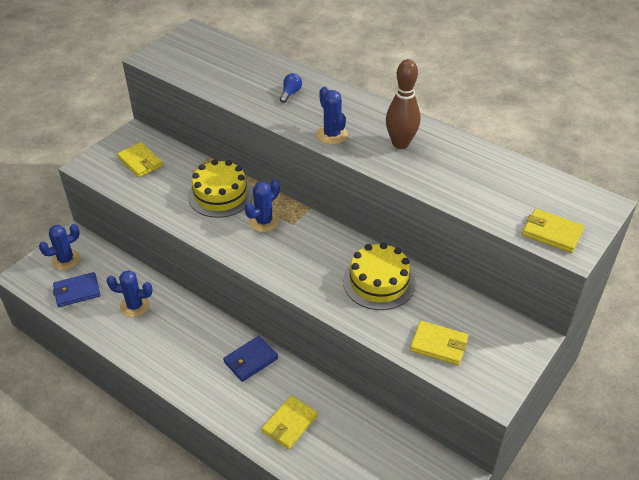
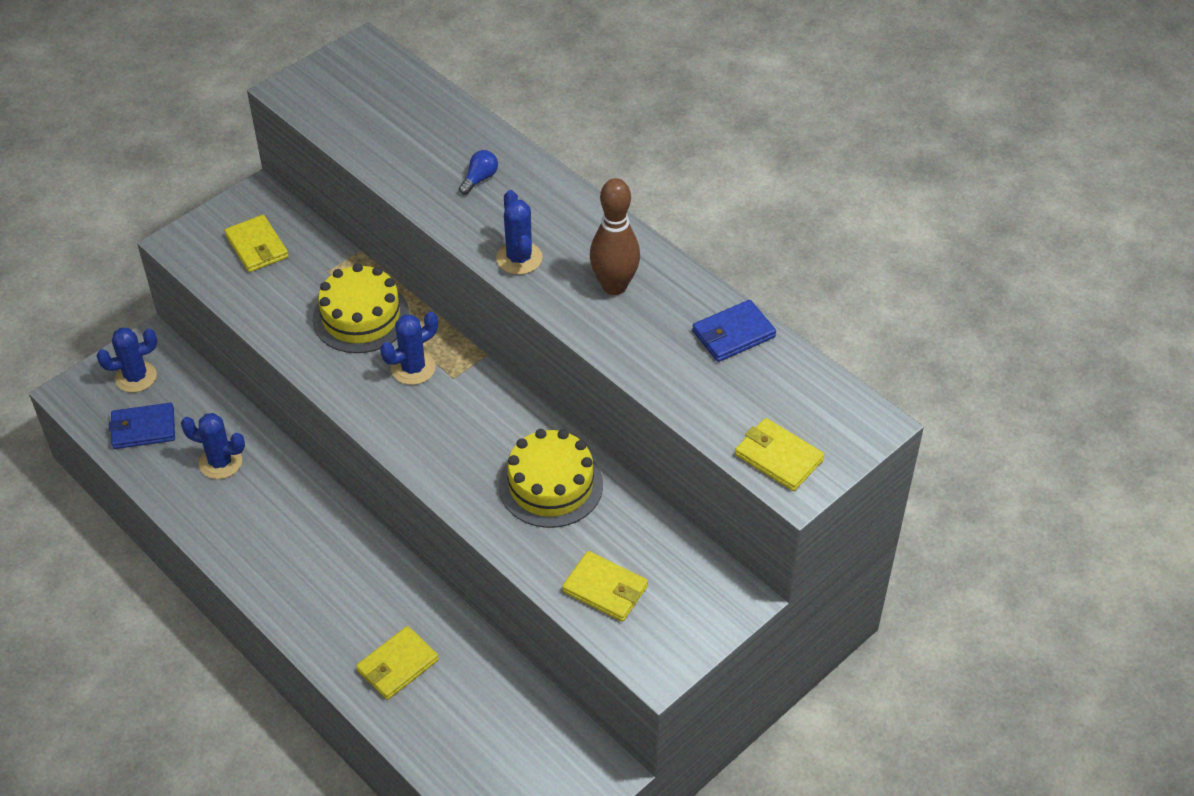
camera: 10 degrees right, 5 degrees up
(250, 360) = (365, 567): blue wallet -> blue wallet (733, 334)

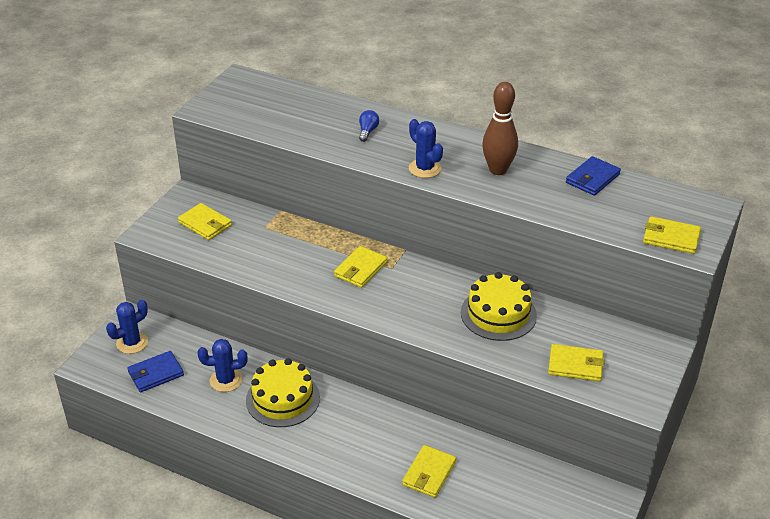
camera: 20 degrees left, 10 degrees down
(361, 317) = (305, 248): yellow cake -> yellow cake (283, 399)
(413, 368) = (360, 269): blue cactus -> yellow wallet

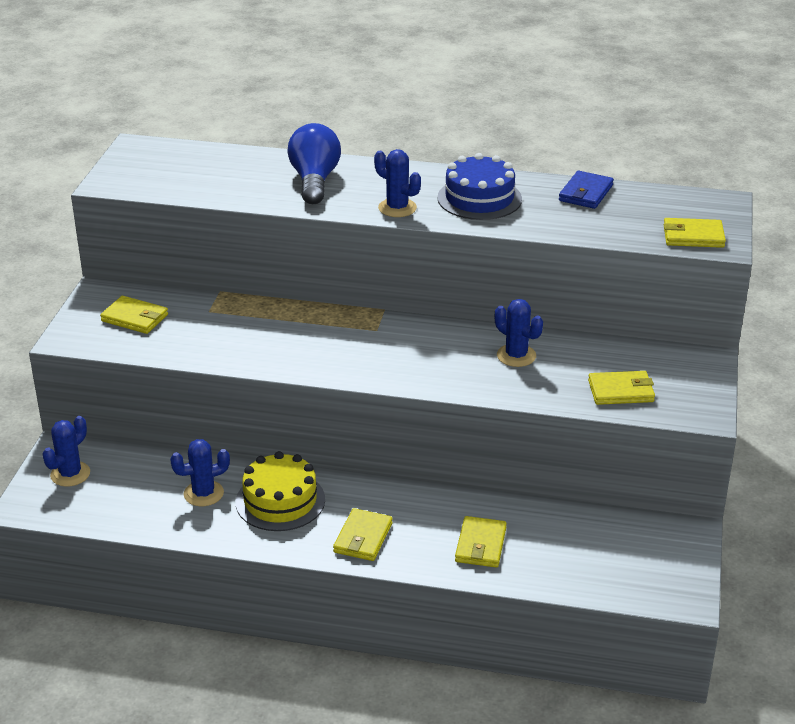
camera: 15 degrees left, 5 degrees down
(155, 374) = (114, 501): blue wallet -> none
(360, 269) = (341, 336): yellow wallet -> yellow wallet (363, 538)
(368, 131) = (314, 181): blue light bulb -> blue light bulb, size x2.24
(498, 170) = (479, 198): brown bowling pin -> blue cake
(498, 314) = (516, 356): yellow cake -> blue cactus

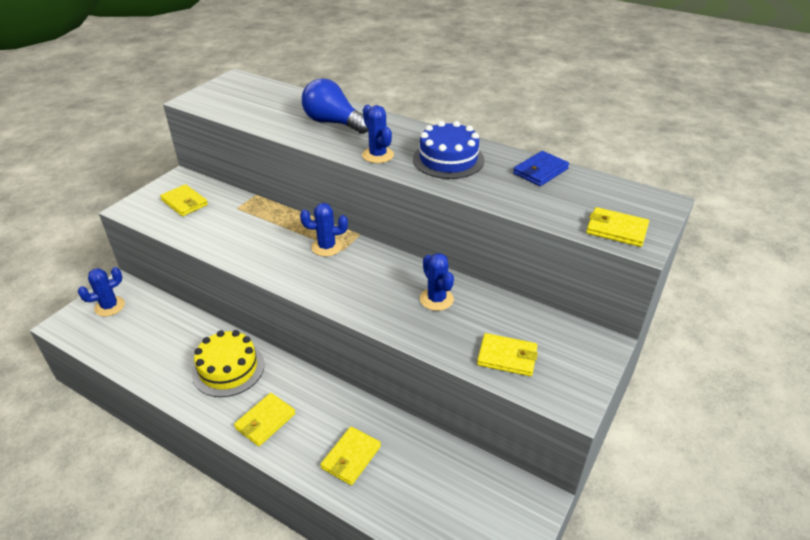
camera: 20 degrees right, 5 degrees up
(203, 493) = (181, 347): blue cactus -> blue cactus (327, 247)
(314, 181) = (333, 123): blue light bulb -> blue light bulb turned 75 degrees counterclockwise

